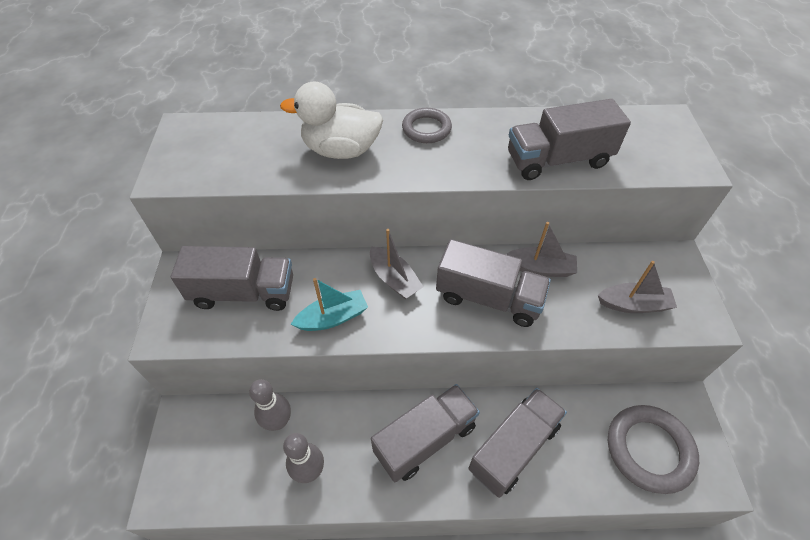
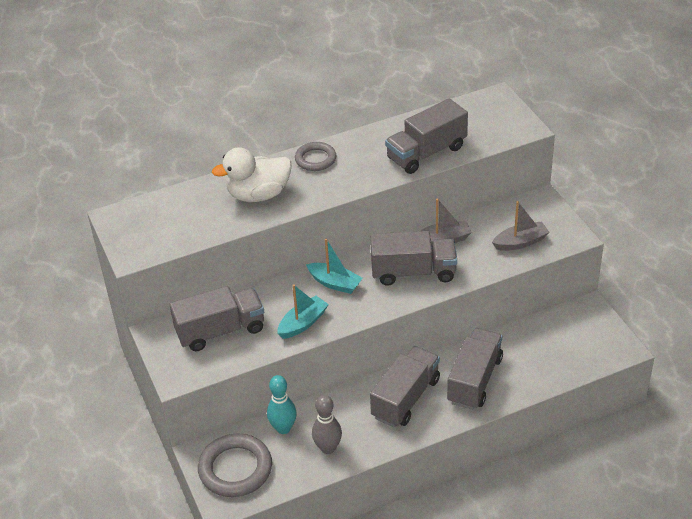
camera: 20 degrees left, 10 degrees down
(278, 421) = (283, 428): grey bowling pin -> turquoise bowling pin
(394, 279) = (335, 283): grey boat -> turquoise boat
(649, 450) = (572, 346): grey ring -> grey ring (235, 469)

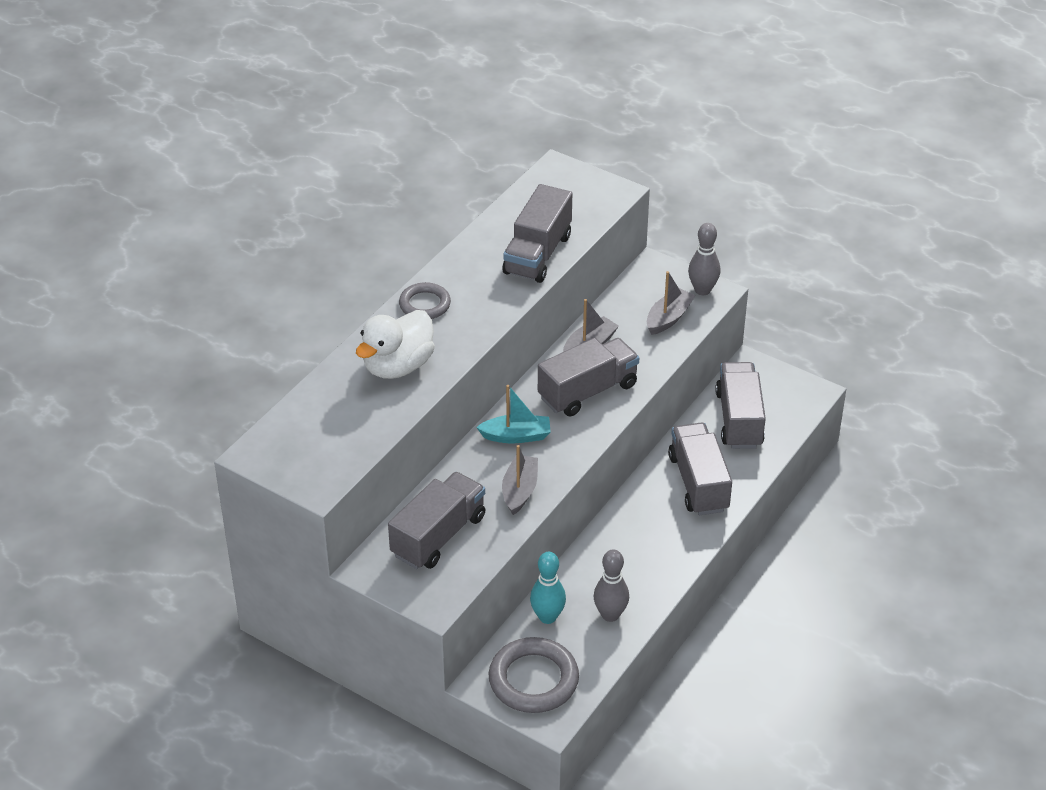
camera: 35 degrees left, 0 degrees up
(303, 323) = (520, 490): turquoise boat -> grey boat
(406, 398) = (646, 531): grey truck -> grey truck (739, 419)
(565, 231) = (702, 290): none -> grey bowling pin

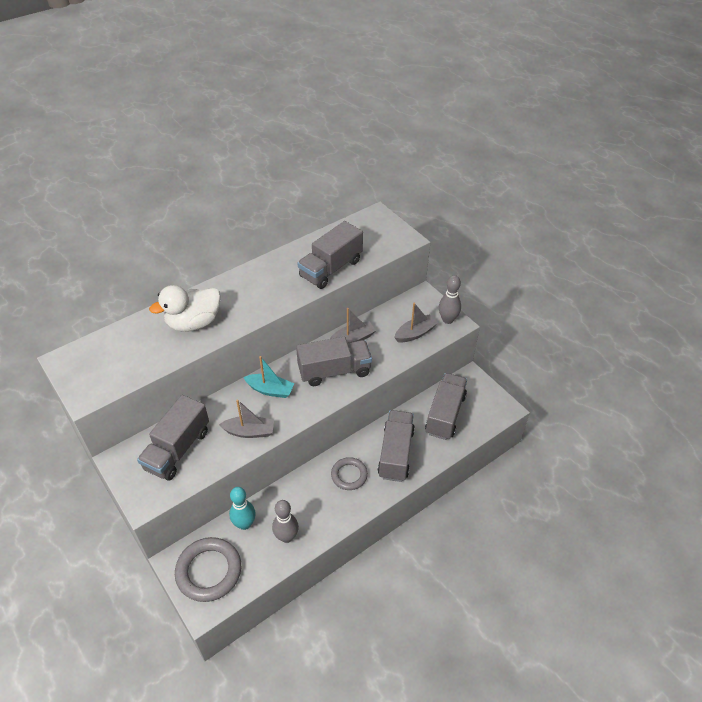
camera: 20 degrees right, 5 degrees up
(425, 304) = (238, 284): grey ring -> grey ring (349, 475)
(438, 536) = (177, 449): grey truck -> grey truck turned 150 degrees clockwise
(520, 490) = (249, 432): grey boat -> grey boat turned 60 degrees clockwise

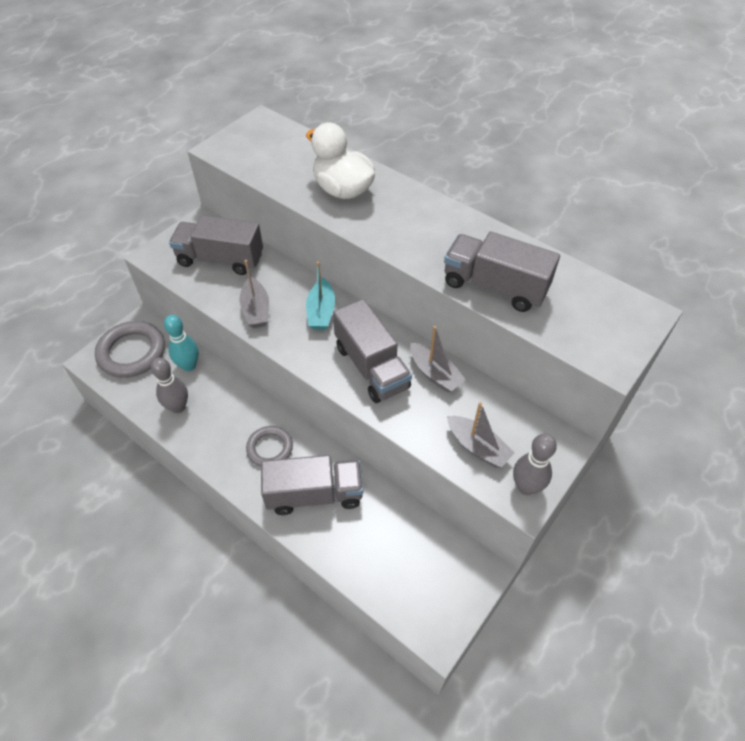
camera: 75 degrees right, 5 degrees up
(445, 414) = (398, 545): grey truck -> none

